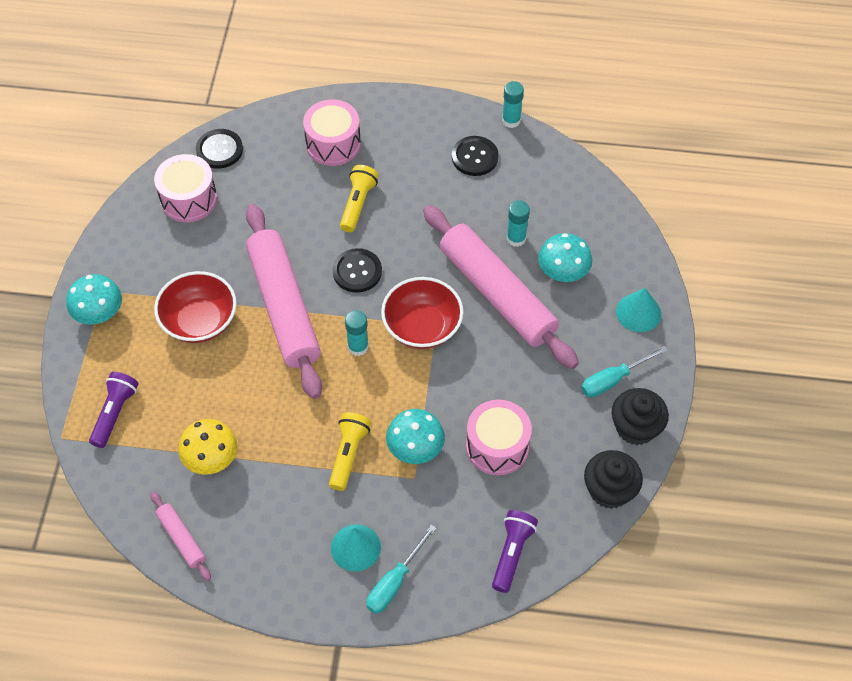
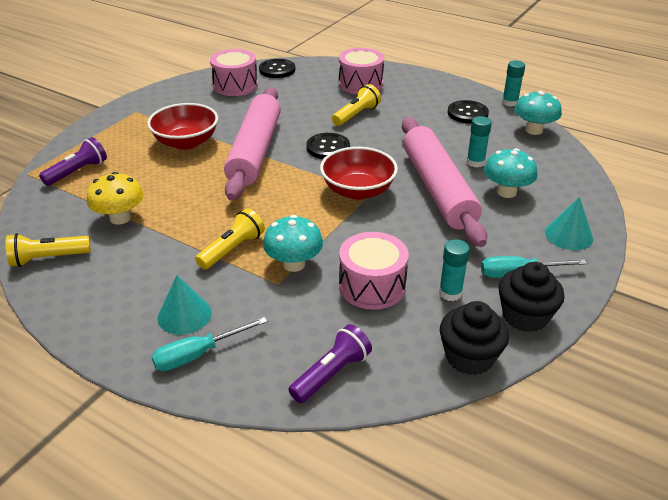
camera: 25 degrees right, 20 degrees down
(99, 314) = (121, 121): turquoise mushroom -> turquoise mushroom (533, 130)
(181, 538) = (48, 258): pink rolling pin -> yellow flashlight
(358, 347) = (295, 188): turquoise glue stick -> turquoise glue stick (450, 293)

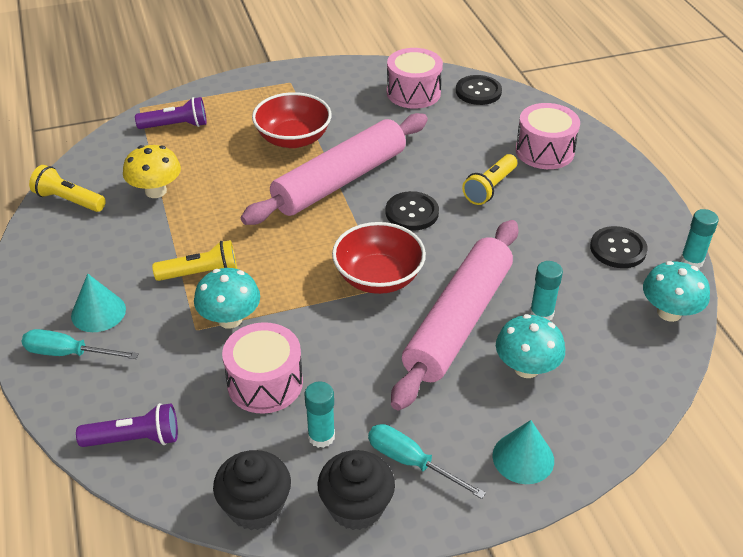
camera: 40 degrees right, 5 degrees up
(356, 115) = (490, 188): yellow flashlight -> yellow flashlight turned 135 degrees clockwise

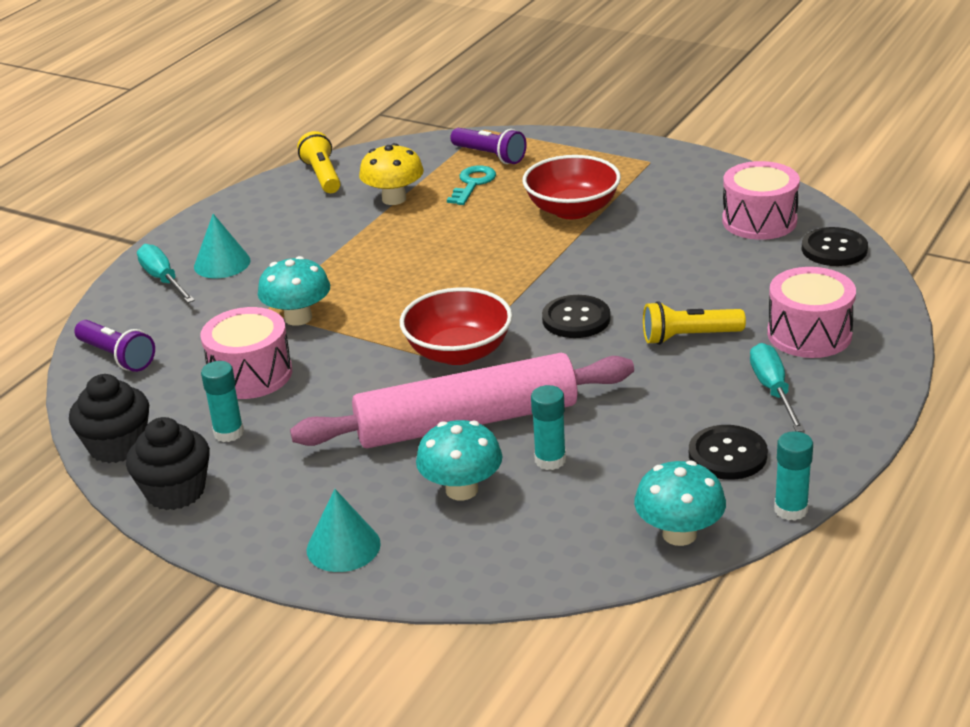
camera: 50 degrees right, 10 degrees down
(196, 152) = (473, 184): none -> turquoise key
(201, 274) = (330, 275): yellow flashlight -> none
(340, 180) = (556, 262): pink rolling pin -> none
(411, 462) = (259, 491): turquoise screwdriver -> turquoise screwdriver (773, 390)

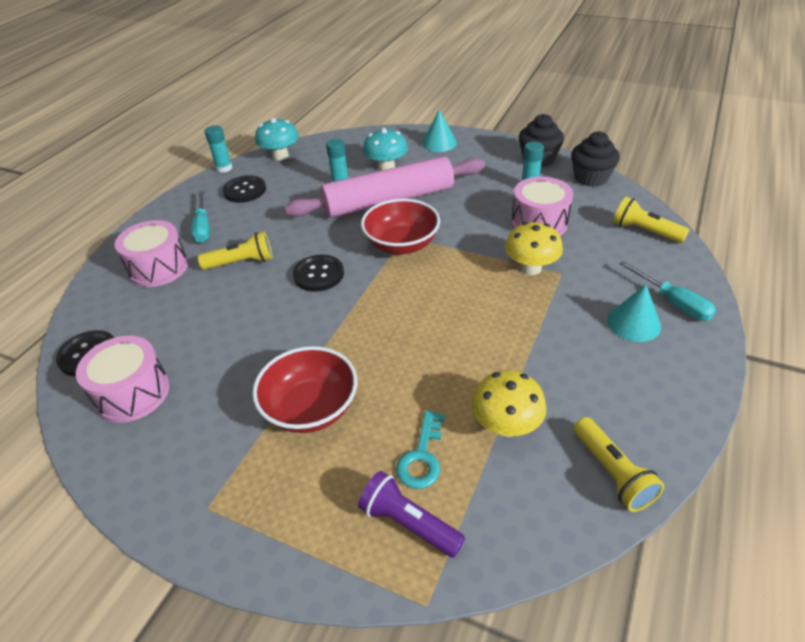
camera: 175 degrees right, 10 degrees up
(117, 357) = (644, 231): purple flashlight -> yellow flashlight
(298, 318) = (530, 268): turquoise mushroom -> yellow mushroom

